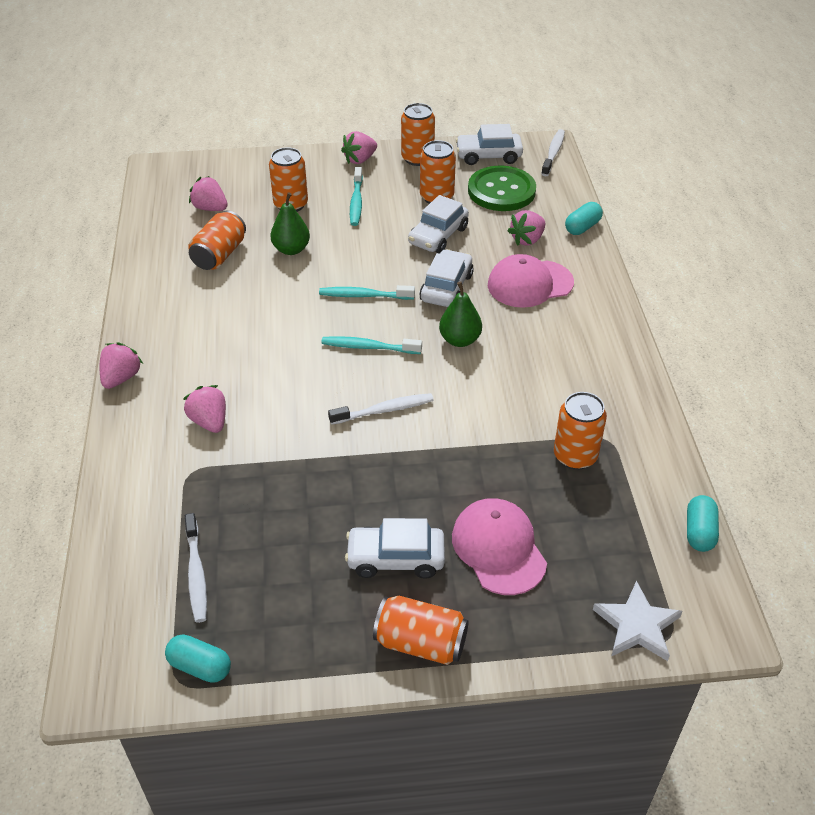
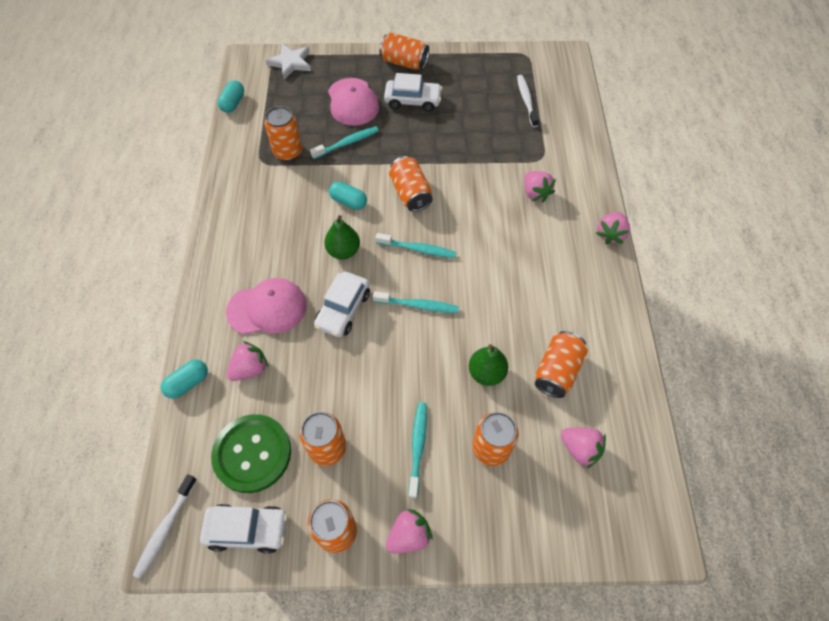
camera: 175 degrees left, 15 degrees up
(200, 666) = (516, 60): turquoise capsule -> turquoise capsule (348, 201)
(384, 410) = (410, 193): white toothbrush -> orange can
(438, 236) = (338, 382): white car -> none
(489, 475) = (347, 143): none -> turquoise toothbrush

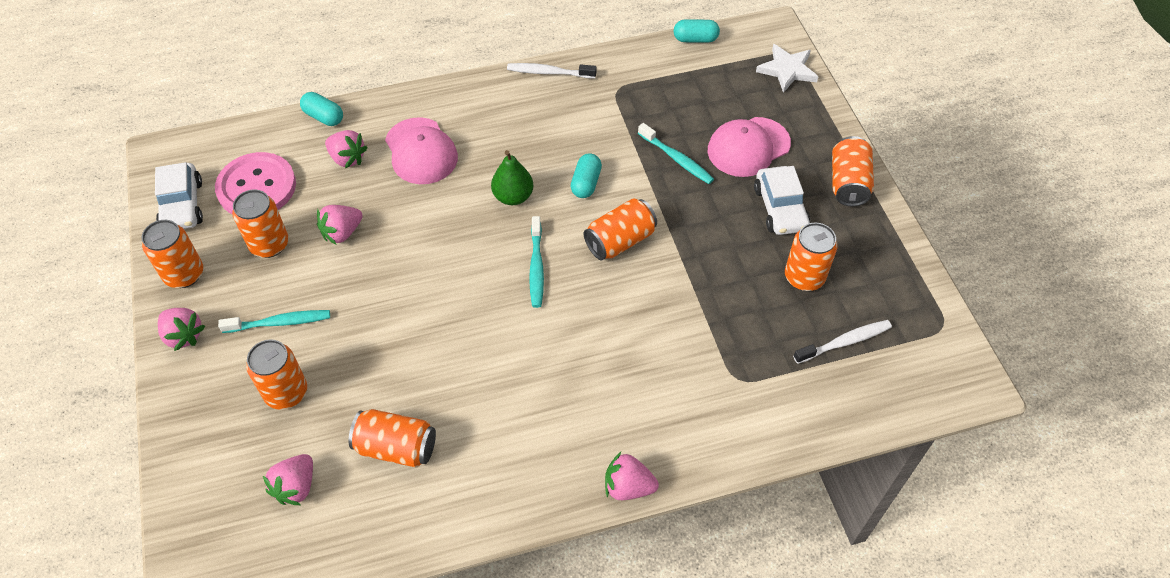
camera: 75 degrees right, 5 degrees down
(165, 529) = (180, 147): white toothbrush -> white toothbrush (549, 72)
(252, 454) = (256, 187): green button -> pink button
(288, 152) = (640, 108): orange can -> orange can (804, 277)
(343, 309) = (434, 216): white car -> none
(418, 305) = (456, 285): turquoise toothbrush -> none
(486, 373) = (380, 371): green pear -> none
(535, 193) = (670, 381): pink strawberry -> pink strawberry (342, 232)

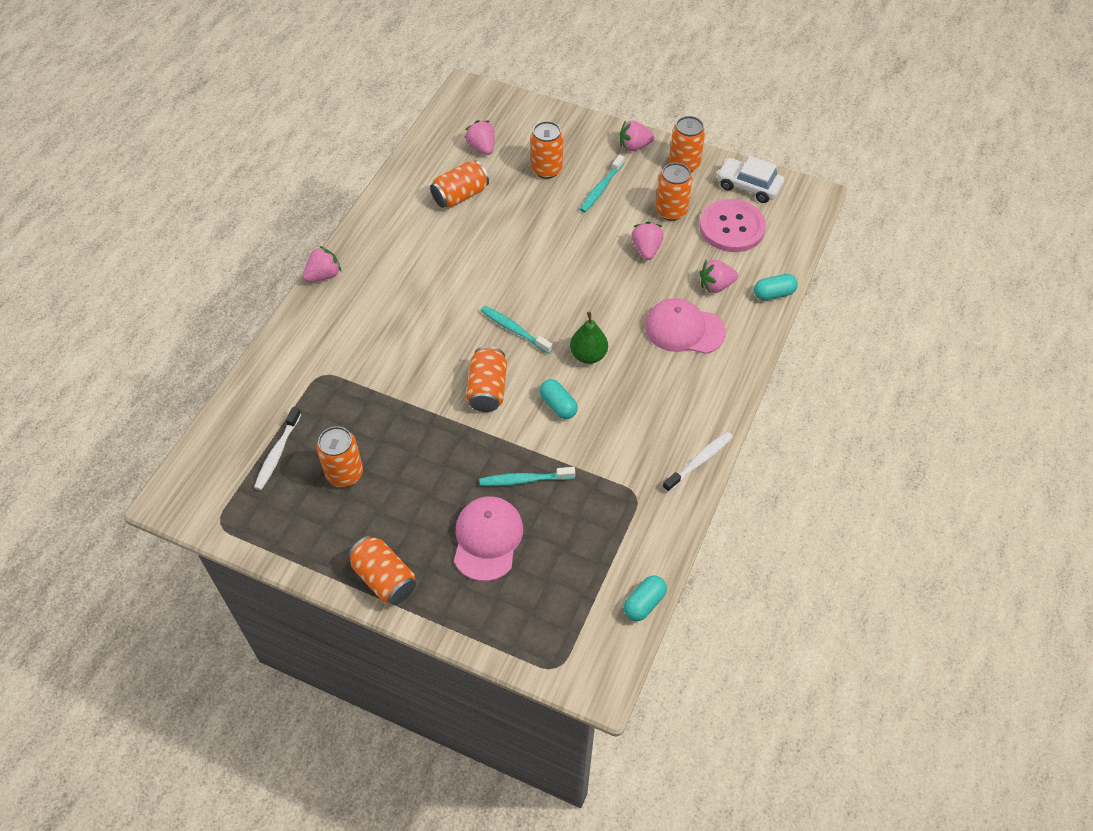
camera: 130 degrees right, 0 degrees up
(780, 208) = (412, 509): white car -> none
(787, 70) = (539, 647): white star -> none

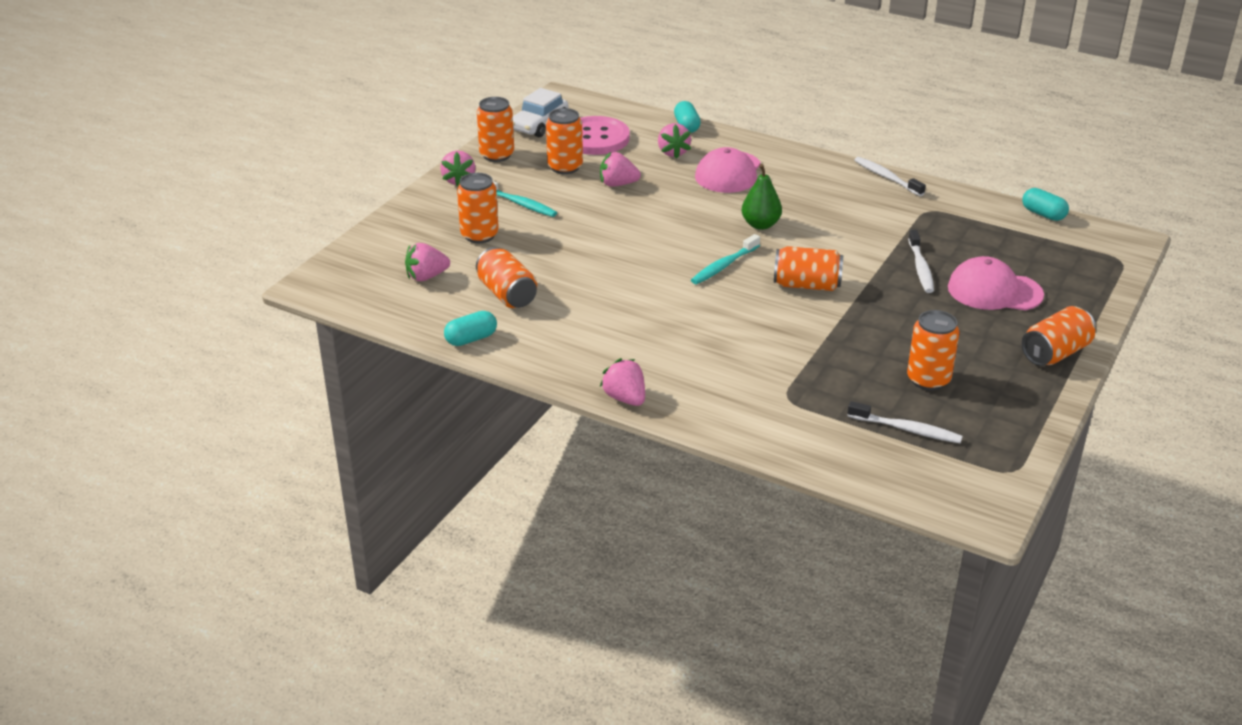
camera: 85 degrees left, 20 degrees down
(524, 480) = (920, 268): turquoise toothbrush -> white toothbrush
(558, 405) = (826, 245): turquoise capsule -> turquoise capsule (471, 339)

